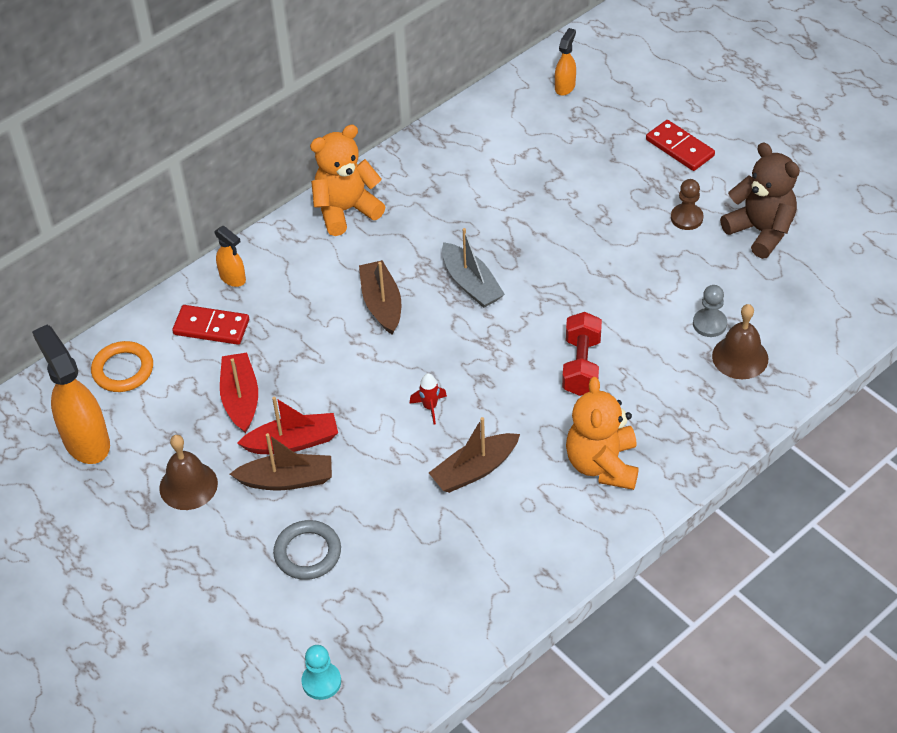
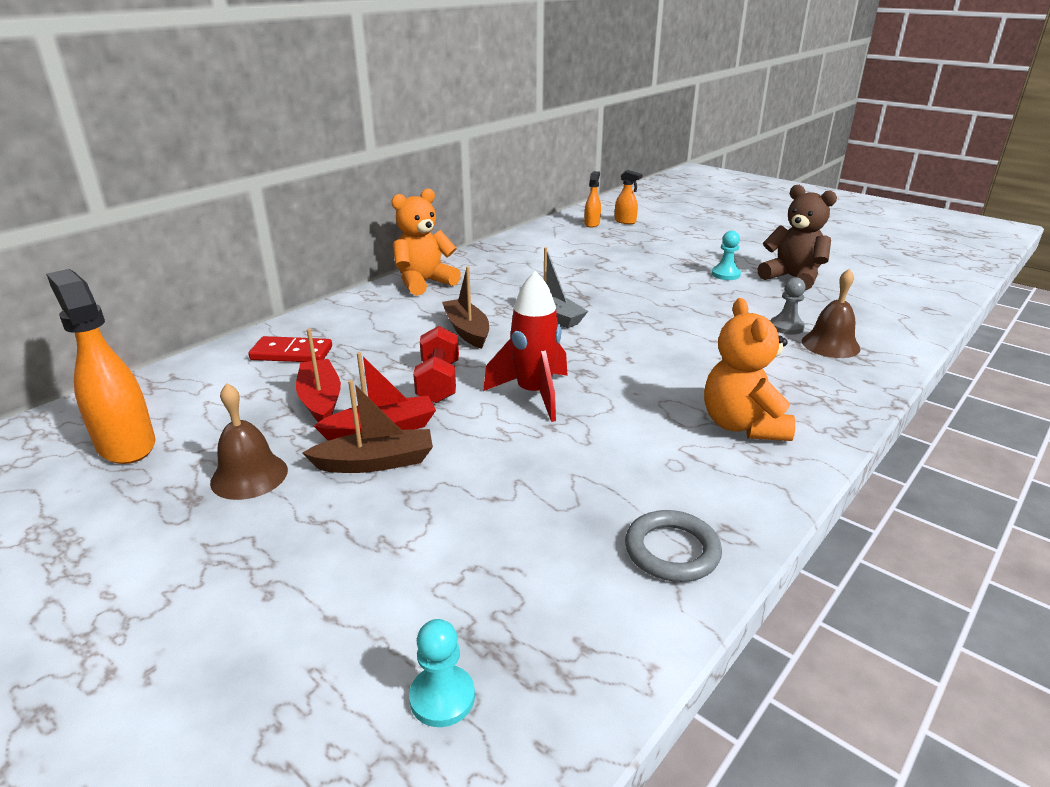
camera: 10 degrees left, 20 degrees down
(123, 370) = (188, 387): orange ring -> none
(233, 278) = (316, 323): orange spray bottle -> orange spray bottle (625, 221)
(307, 553) = (407, 531): grey ring -> grey ring (672, 551)
(430, 407) = (534, 394): red rocket -> red rocket, size x2.18
(474, 470) = (600, 439): brown boat -> none
(581, 366) = (680, 358): red dumbbell -> red dumbbell (438, 382)
(679, 148) = (697, 244): red domino -> none
(686, 218) = (725, 274): brown pawn -> turquoise pawn

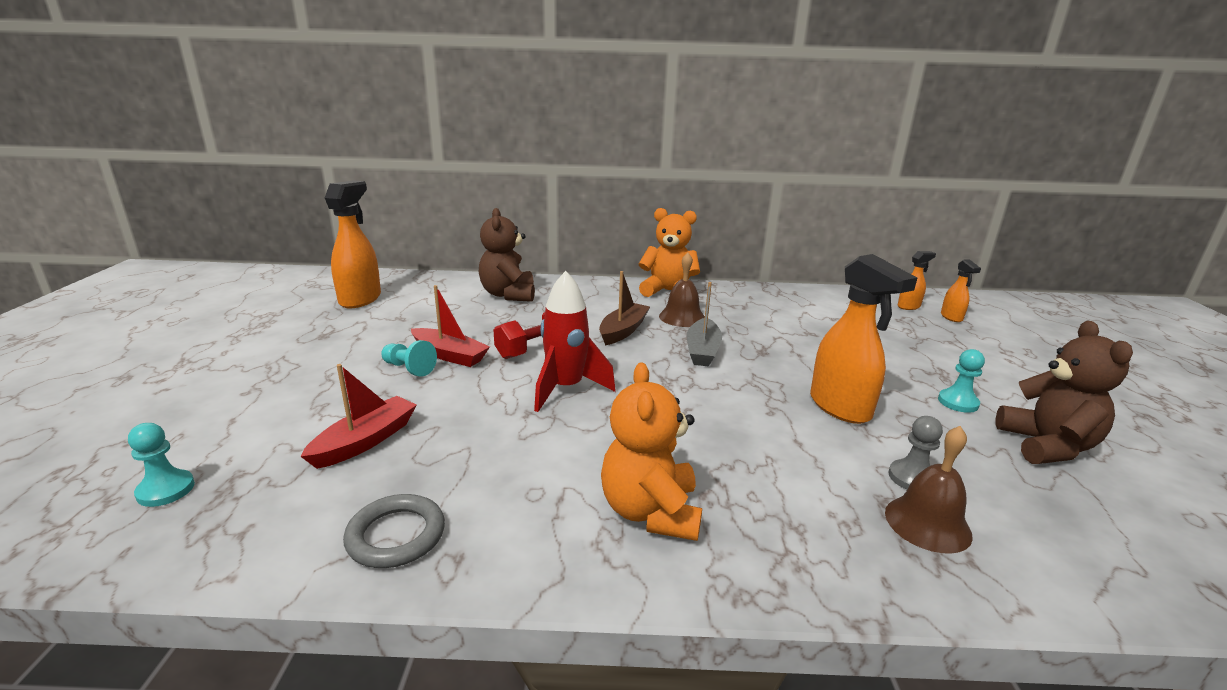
camera: 50 degrees right, 5 degrees down
(249, 476) = (359, 339): brown bell -> brown bell (682, 317)
(292, 353) = (508, 295): red domino -> brown teddy bear
(320, 400) = (463, 324): red boat -> red boat (365, 441)
(375, 462) = (409, 368): brown boat -> turquoise pawn
(691, 308) = (840, 407): none -> orange spray bottle
(742, 425) = (650, 512): orange teddy bear -> orange teddy bear turned 45 degrees counterclockwise

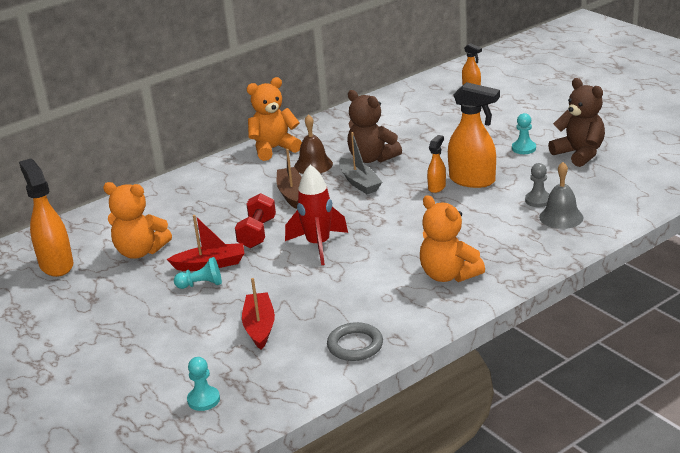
camera: 35 degrees left, 5 degrees up
(426, 318) = (140, 251): none -> orange teddy bear
(508, 295) = (164, 206): brown teddy bear -> brown teddy bear (372, 158)
(909, 306) = (440, 89): orange spray bottle -> orange spray bottle (437, 187)
(927, 523) = (561, 217): brown bell -> grey bell

